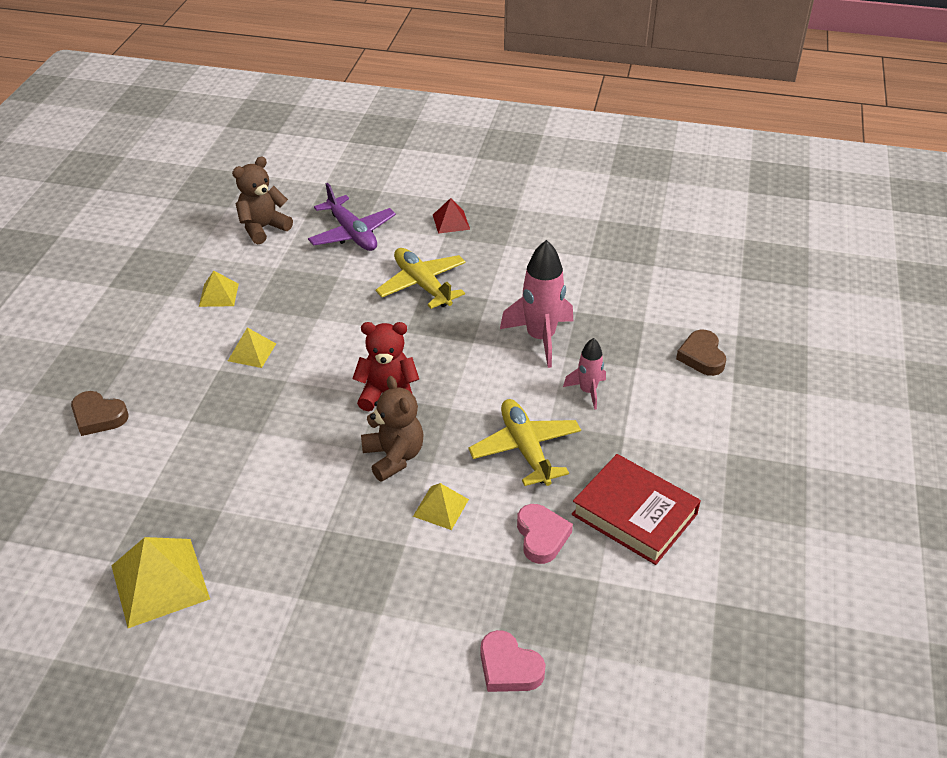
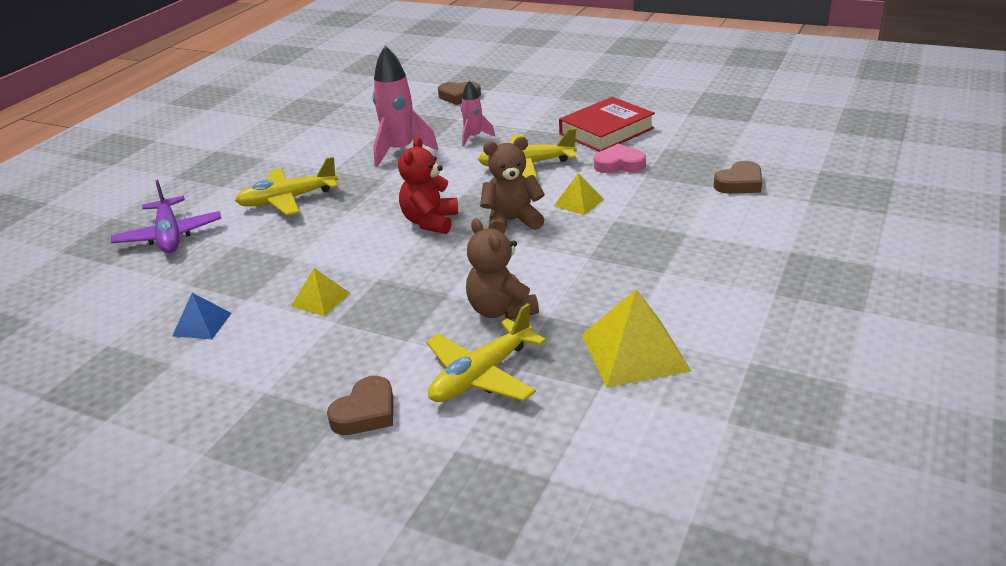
camera: 75 degrees left, 10 degrees down
(137, 477) = (481, 375): none -> yellow plane
(218, 295) = (202, 324): yellow pyramid -> blue pyramid
(263, 228) = (101, 293): brown teddy bear -> brown teddy bear (501, 310)
(352, 233) = (169, 235): purple plane -> purple plane turned 90 degrees clockwise
(451, 222) = (204, 182): red pyramid -> none
(509, 667) = (739, 183): pink heart -> brown heart

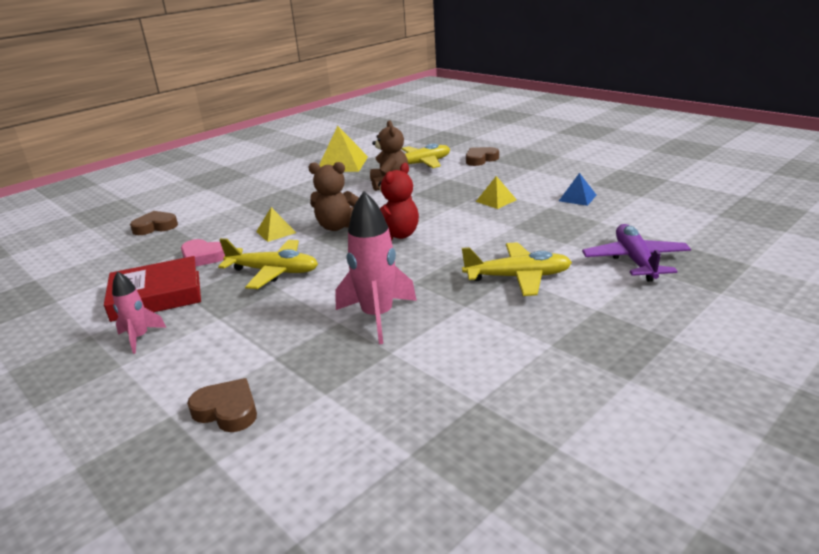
camera: 160 degrees left, 5 degrees down
(474, 137) = (285, 318): pink rocket -> pink rocket (140, 338)

